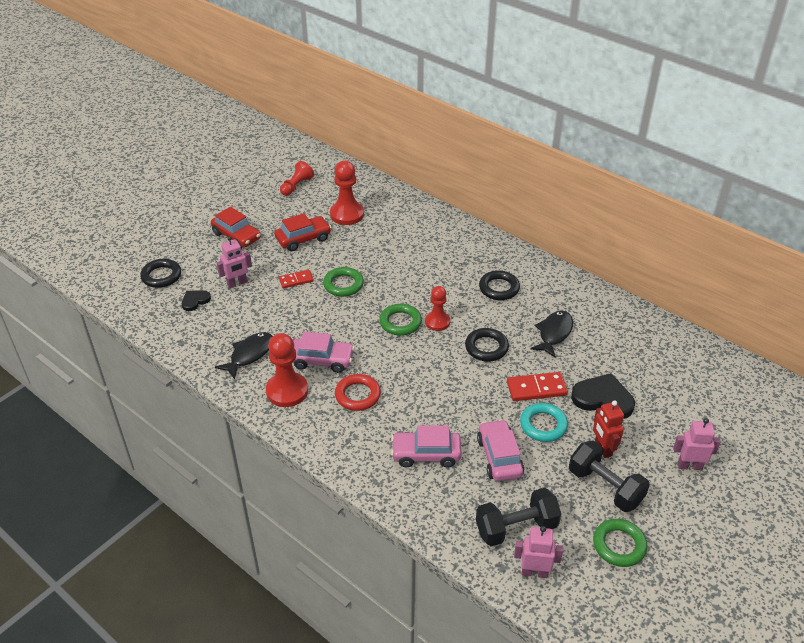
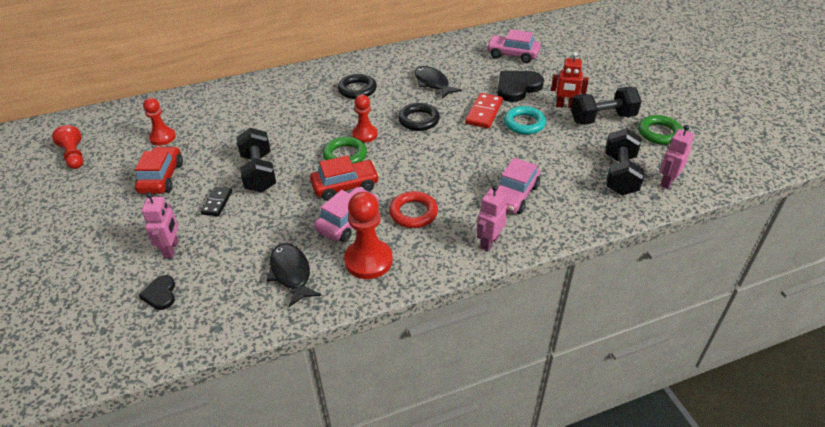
camera: 60 degrees left, 0 degrees up
(161, 276) = (82, 314): black ring -> none
(236, 236) = (94, 226): red car -> red car (345, 186)
(296, 280) = (217, 203): red domino -> black domino
(343, 284) = (259, 173): green ring -> black dumbbell
(347, 214) = (162, 137): red pawn -> red pawn, size x0.65
(499, 457) = (542, 157): pink car -> pink car (512, 55)
(689, 466) = (603, 77): pink robot -> pink robot (489, 242)

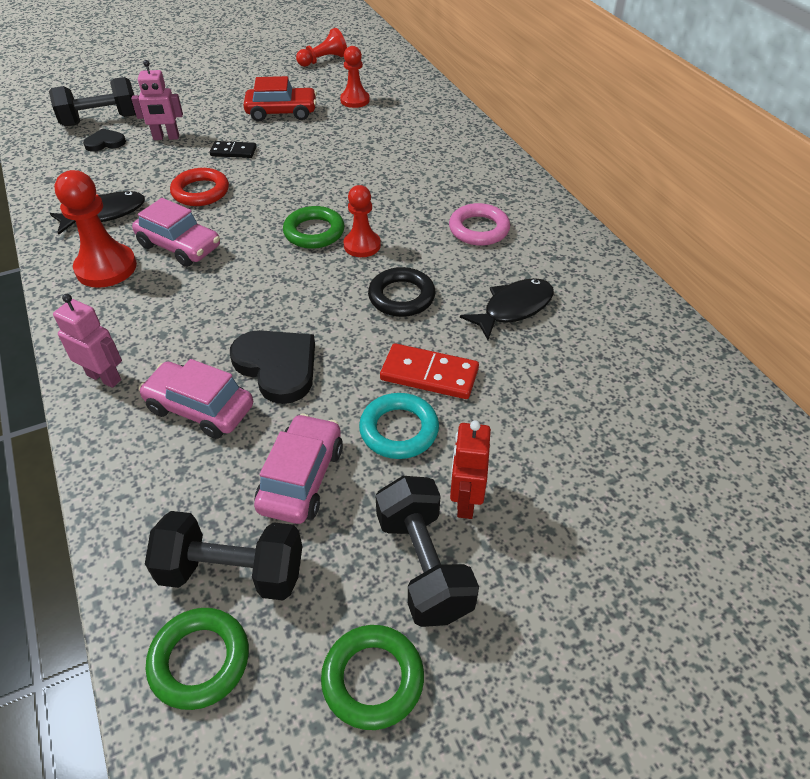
camera: 85 degrees right, 5 degrees up
(259, 173) = (283, 171): black dumbbell -> black dumbbell (101, 120)
(345, 186) = (248, 238): red car -> none
(357, 89) = (479, 229): black ring -> pink ring
(413, 213) = (183, 301): red ring -> red ring (200, 192)
(512, 55) = (649, 421): pink car -> pink car (301, 478)
(517, 87) = (521, 425): black heart -> black heart (277, 367)
(667, 181) = (200, 660): pink robot -> green ring

